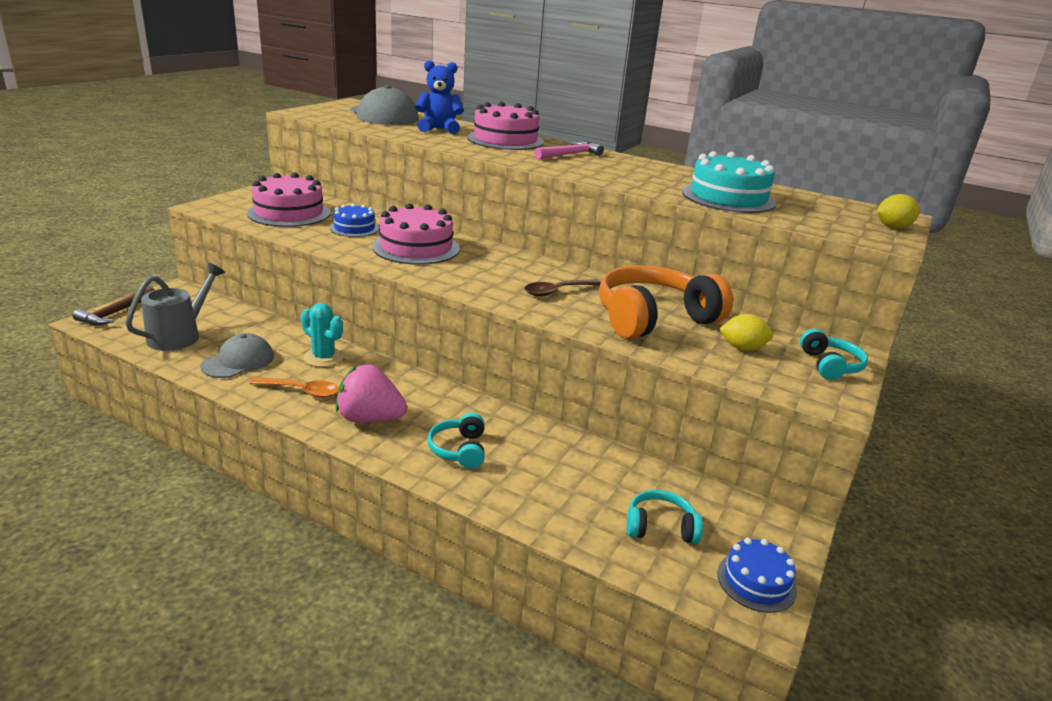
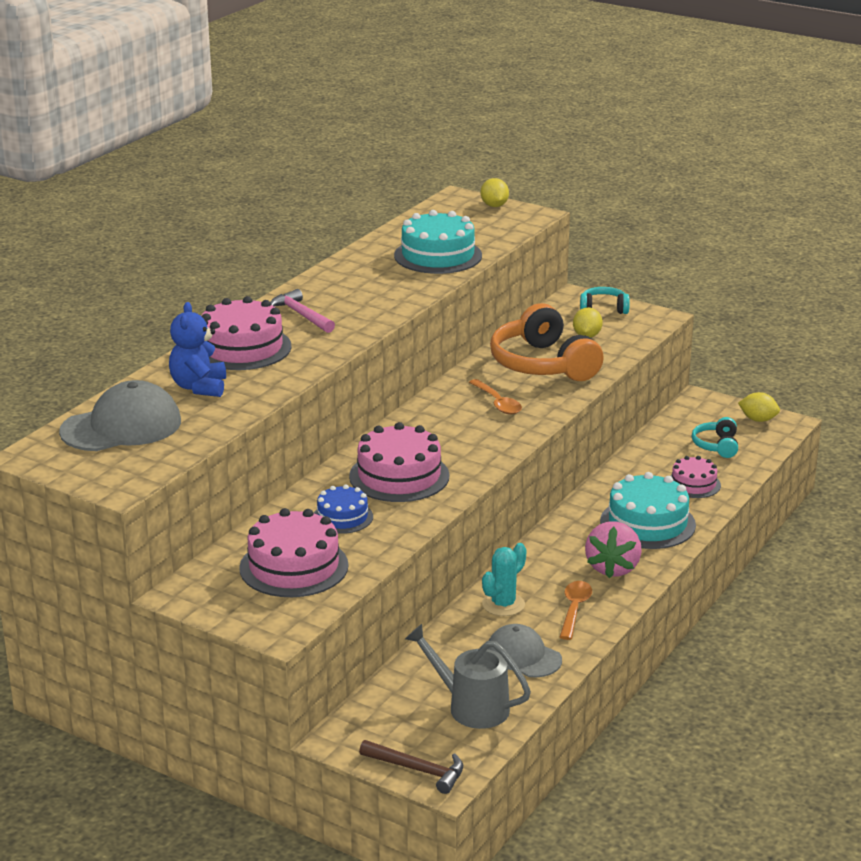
camera: 85 degrees left, 0 degrees up
(459, 450) = (647, 523): turquoise headphones -> turquoise cake
(552, 494) = (693, 484): none -> pink cake
(557, 291) = (497, 403): brown spoon -> orange spoon
(756, 581) = (758, 420): blue cake -> yellow lemon

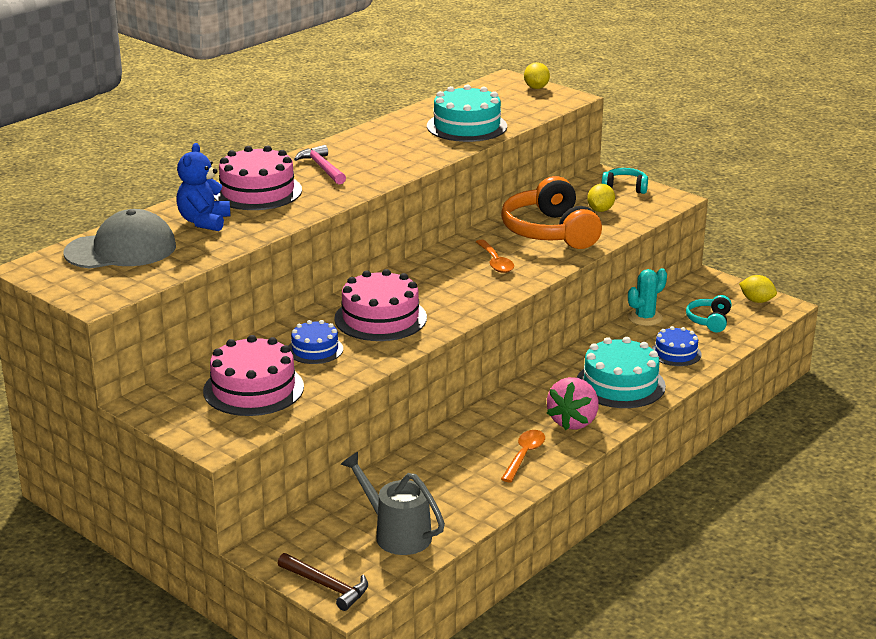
camera: 10 degrees right, 0 degrees up
(503, 604) = (460, 444): turquoise cactus -> turquoise cactus (645, 318)
(523, 656) = (461, 493): grey cap -> none
(693, 484) = (676, 353): pink cake -> blue cake

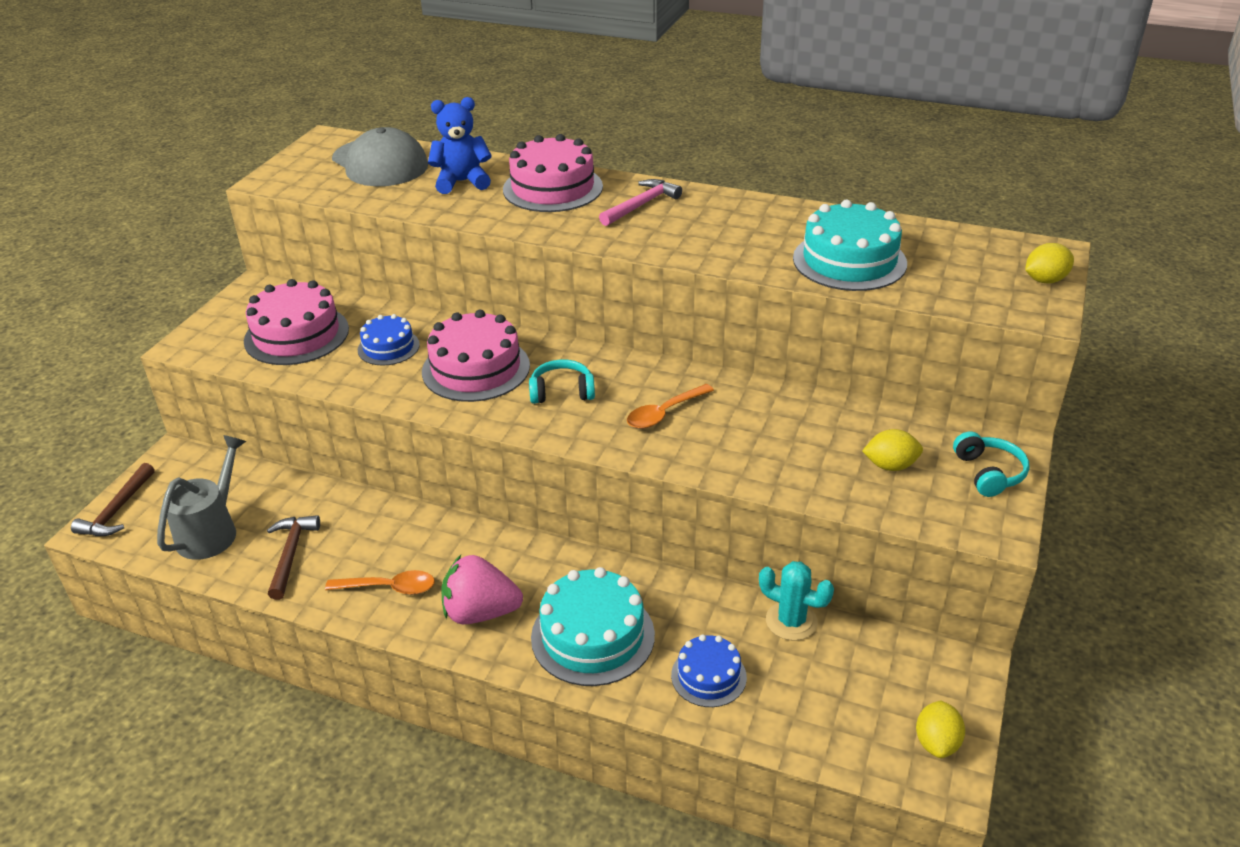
camera: 70 degrees right, 10 degrees up
(455, 496) = (290, 554): none -> brown hammer
(549, 232) = (784, 436): orange headphones -> none
(709, 321) = (830, 695): turquoise headphones -> turquoise headphones (562, 392)

